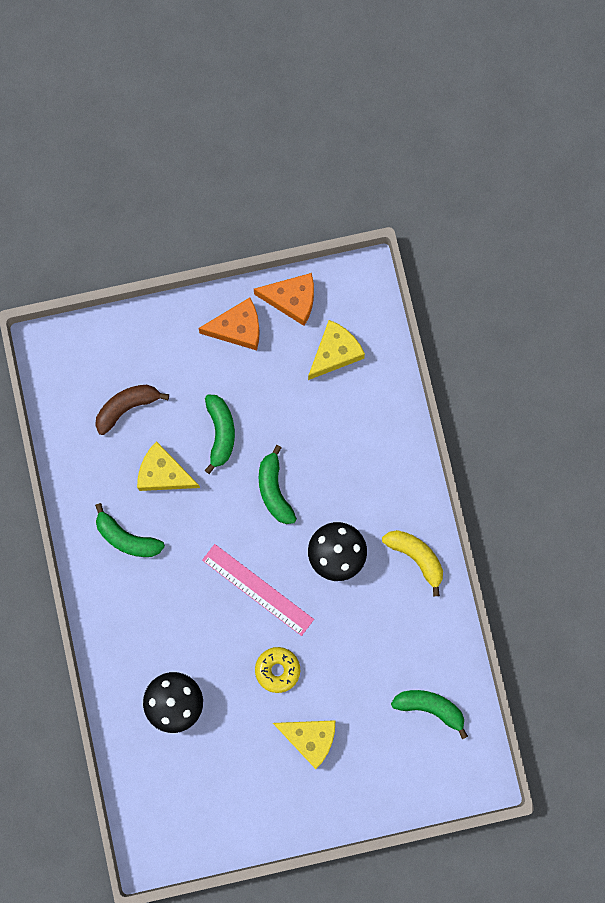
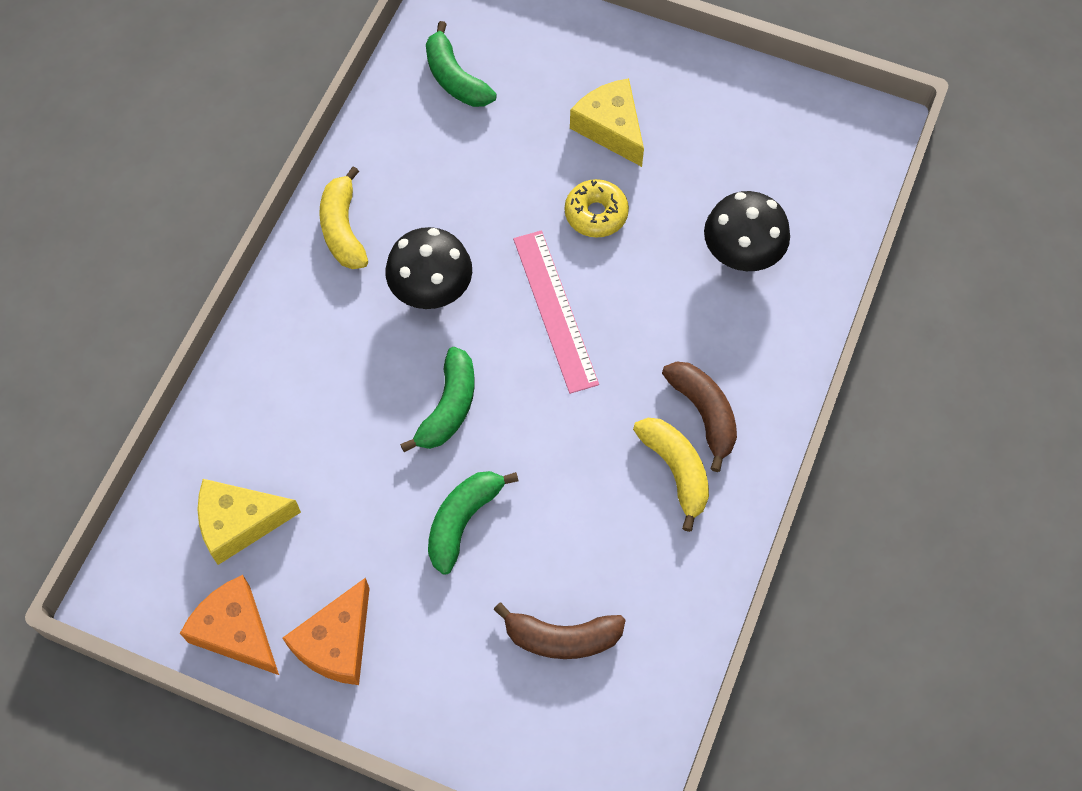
camera: 145 degrees left, 15 degrees down
(127, 538) = (676, 470): green banana -> yellow banana
(133, 583) = (704, 413): none -> brown banana
(163, 473) = (573, 519): yellow cheese -> none
(238, 328) = (337, 643): orange cheese -> orange cheese turned 90 degrees counterclockwise

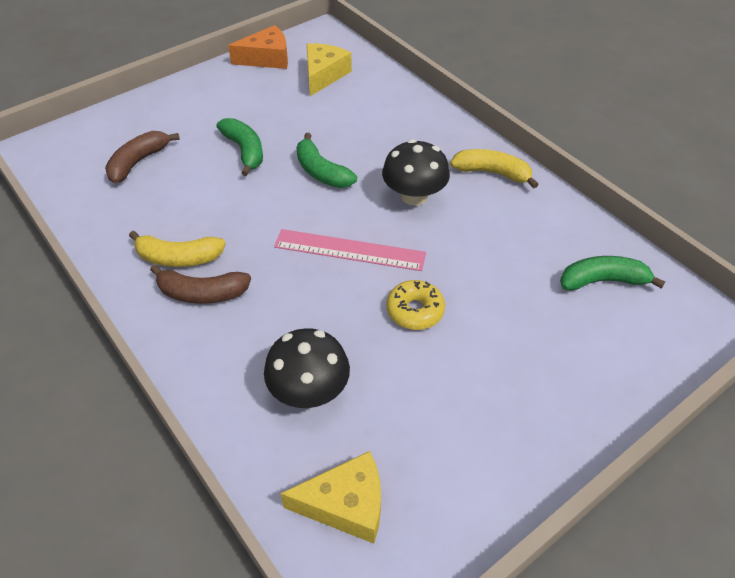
camera: 120 degrees right, 15 degrees down
(337, 643) = (226, 85): orange cheese -> none
(611, 128) = (495, 361): yellow cheese -> yellow cheese (346, 505)

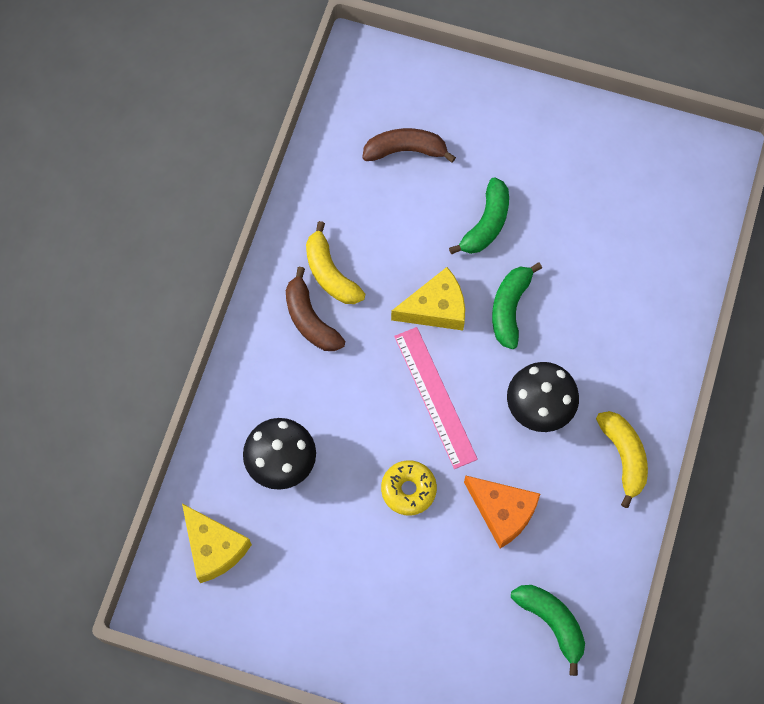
camera: 55 degrees right, 20 degrees up
(267, 58) = (633, 137): orange cheese -> orange cheese (502, 512)
(324, 75) = (650, 209): yellow cheese -> yellow cheese (436, 308)

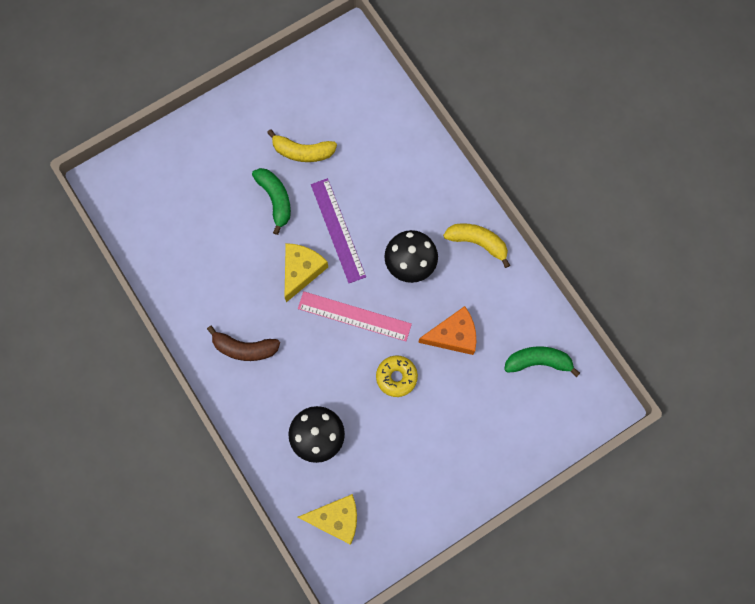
camera: 50 degrees left, 5 degrees up
(330, 273) = (226, 313): yellow banana -> yellow banana (302, 152)
(405, 150) = (188, 206): brown banana -> none
(509, 308) = (338, 230): green banana -> purple ruler

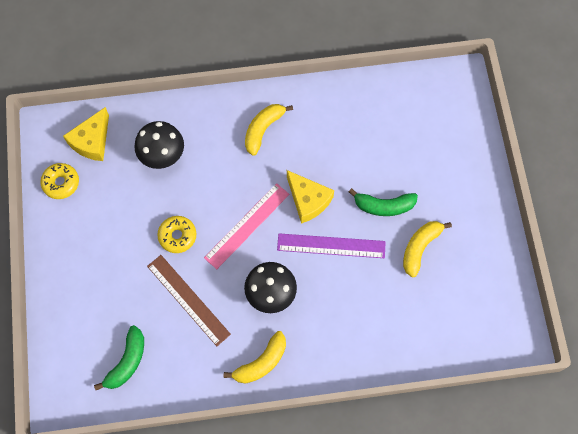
camera: 115 degrees right, 5 degrees down
(244, 348) = (263, 129): brown banana -> yellow banana
(397, 525) = (61, 183): none -> yellow donut
(453, 335) = (188, 300): orange cheese -> brown ruler

